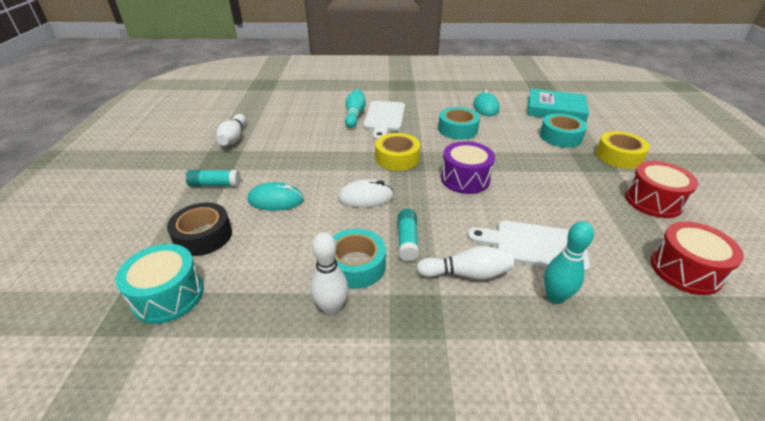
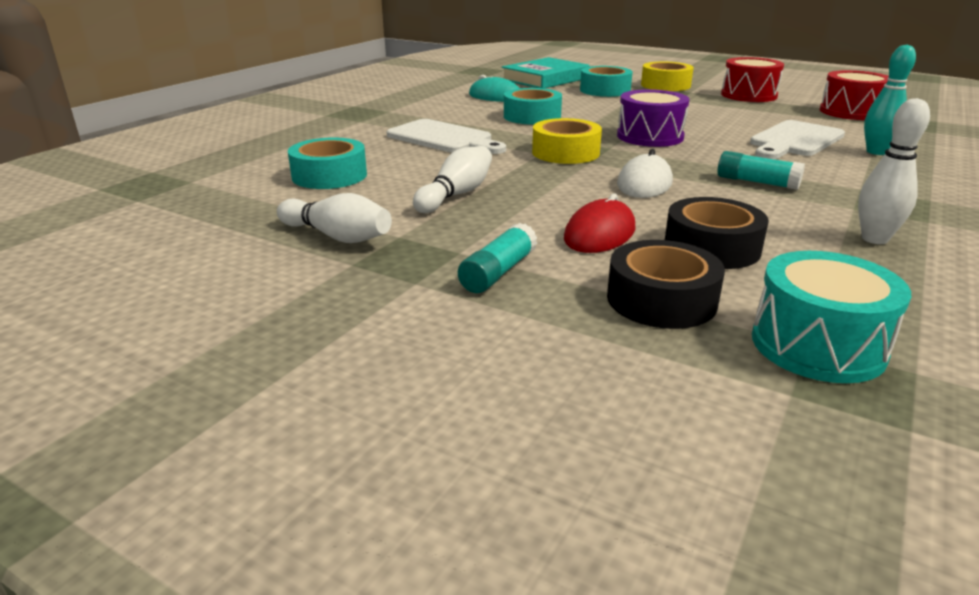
camera: 60 degrees left, 10 degrees down
(276, 200) = (599, 233): turquoise mouse -> red mouse
(277, 240) = (711, 247): none -> black tape
(355, 115) = (404, 150): turquoise bowling pin -> none
(356, 265) = (794, 213): turquoise tape -> turquoise tape (329, 176)
(467, 274) = (830, 172): white bowling pin -> white bowling pin (456, 194)

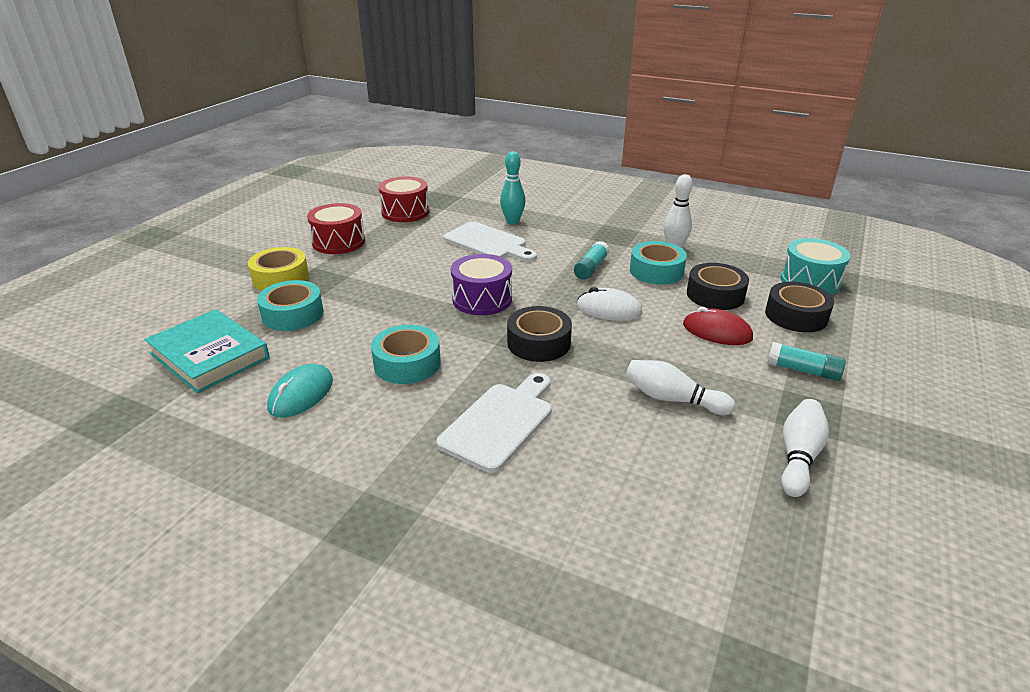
camera: 95 degrees left, 5 degrees up
(329, 176) = (655, 495): turquoise tape -> turquoise tape (656, 271)
(565, 152) = (538, 343): yellow tape -> black tape

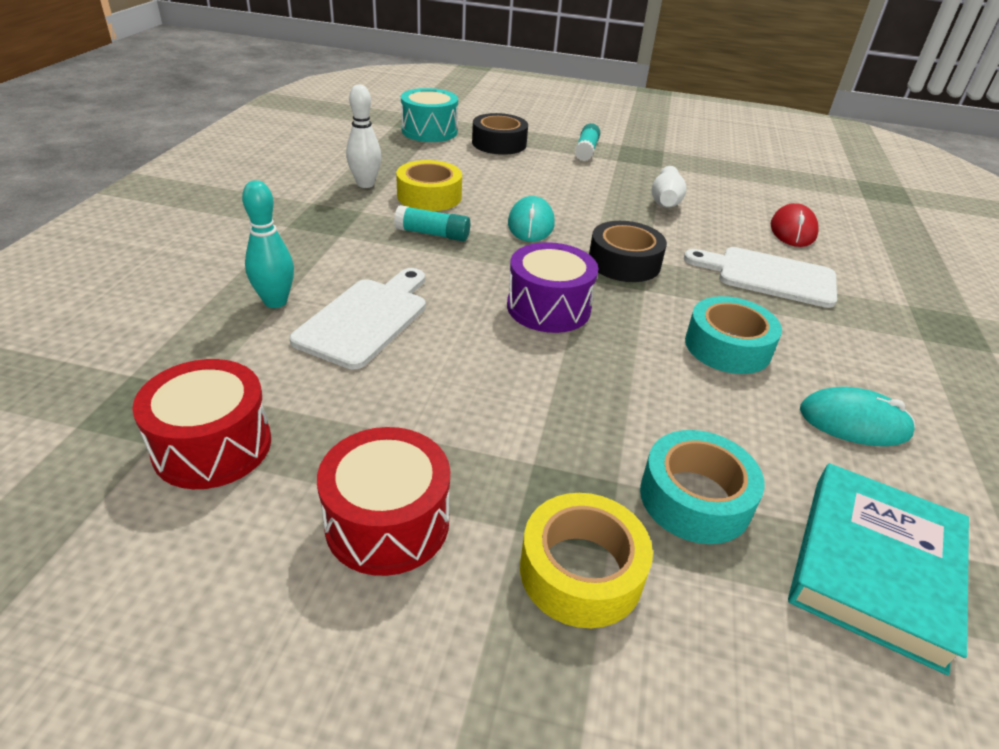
camera: 105 degrees left, 5 degrees up
(609, 309) = (531, 224): white mouse -> turquoise mouse
(656, 271) = (429, 196): turquoise tape -> yellow tape
(715, 295) = (474, 171): black tape -> none
(717, 331) = (545, 176): red mouse -> red mouse (793, 230)
(798, 456) = (694, 163): white bowling pin -> none

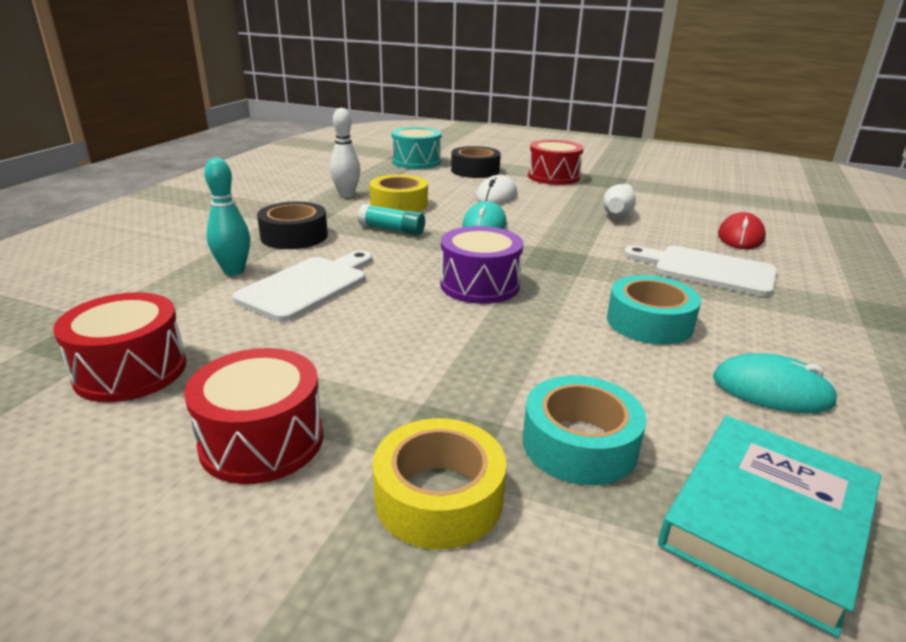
camera: 10 degrees right, 10 degrees down
(532, 180) = (496, 196): none -> white mouse
(586, 151) = (553, 177): turquoise glue stick -> red drum
(624, 262) = (564, 255): black tape -> black tape (294, 236)

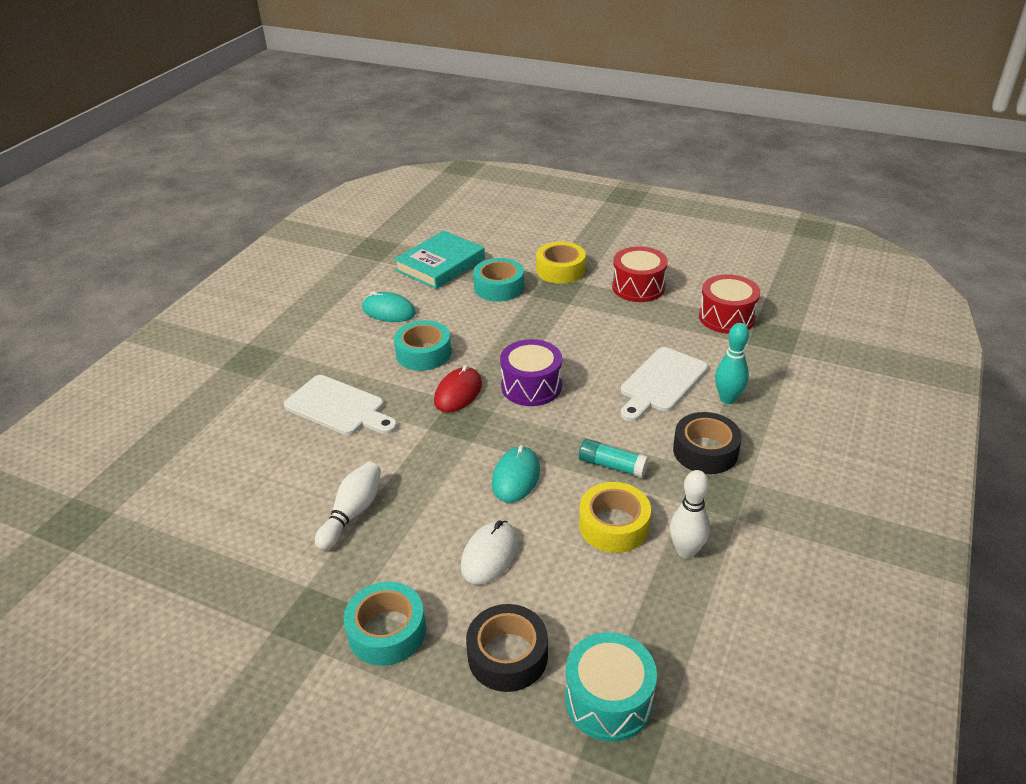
camera: 175 degrees left, 10 degrees up
(553, 177) = (387, 631): red drum -> turquoise tape
(740, 237) = (259, 460): red mouse -> red mouse (458, 393)

